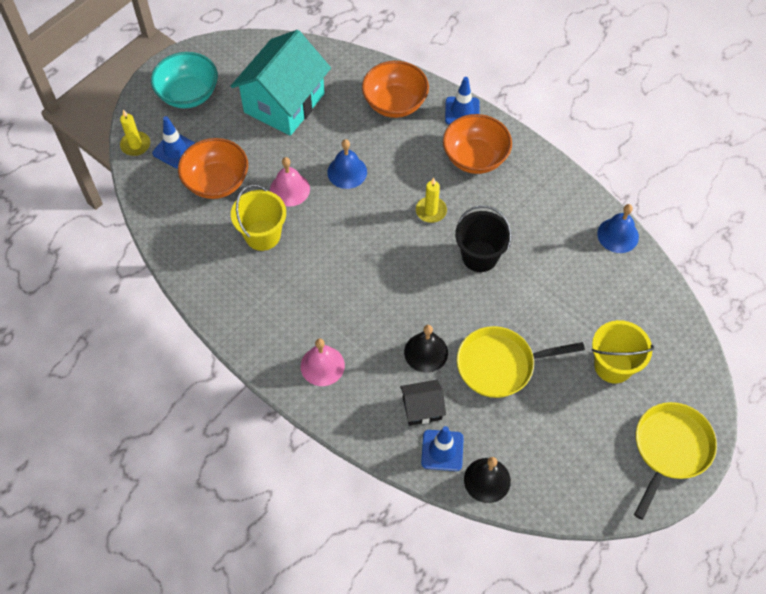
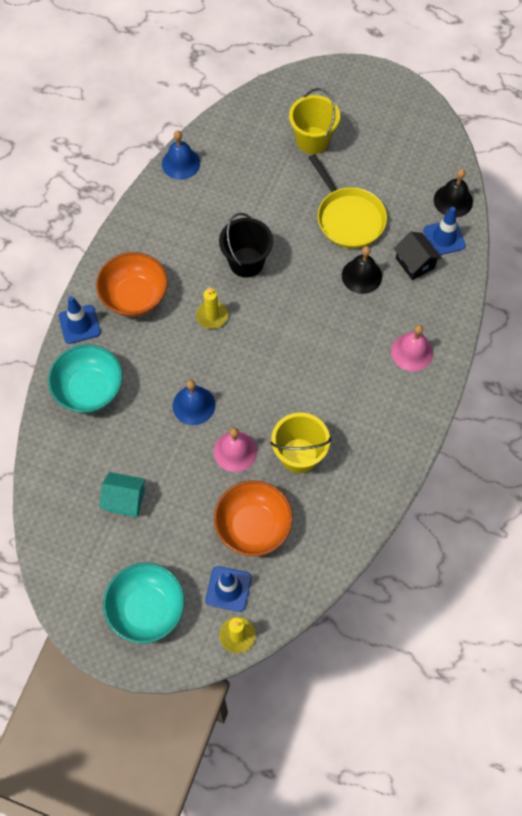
camera: 110 degrees left, 5 degrees up
(284, 103) = (125, 500): turquoise house -> turquoise house, size x0.46
(395, 103) = (89, 390): orange bowl -> turquoise bowl
(670, 449) = (368, 90): yellow pan -> none

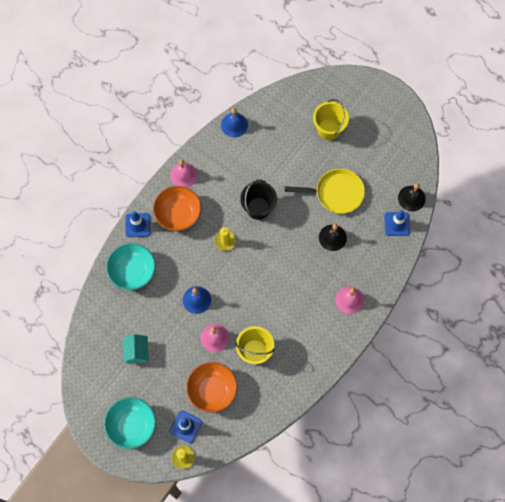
camera: 15 degrees right, 5 degrees up
(125, 500) = (136, 352): turquoise house -> turquoise house turned 60 degrees clockwise
(128, 243) = (183, 175): none -> pink bell
(348, 218) = (336, 193): yellow pan -> yellow pan turned 75 degrees counterclockwise
(415, 263) = (371, 237): black house -> none

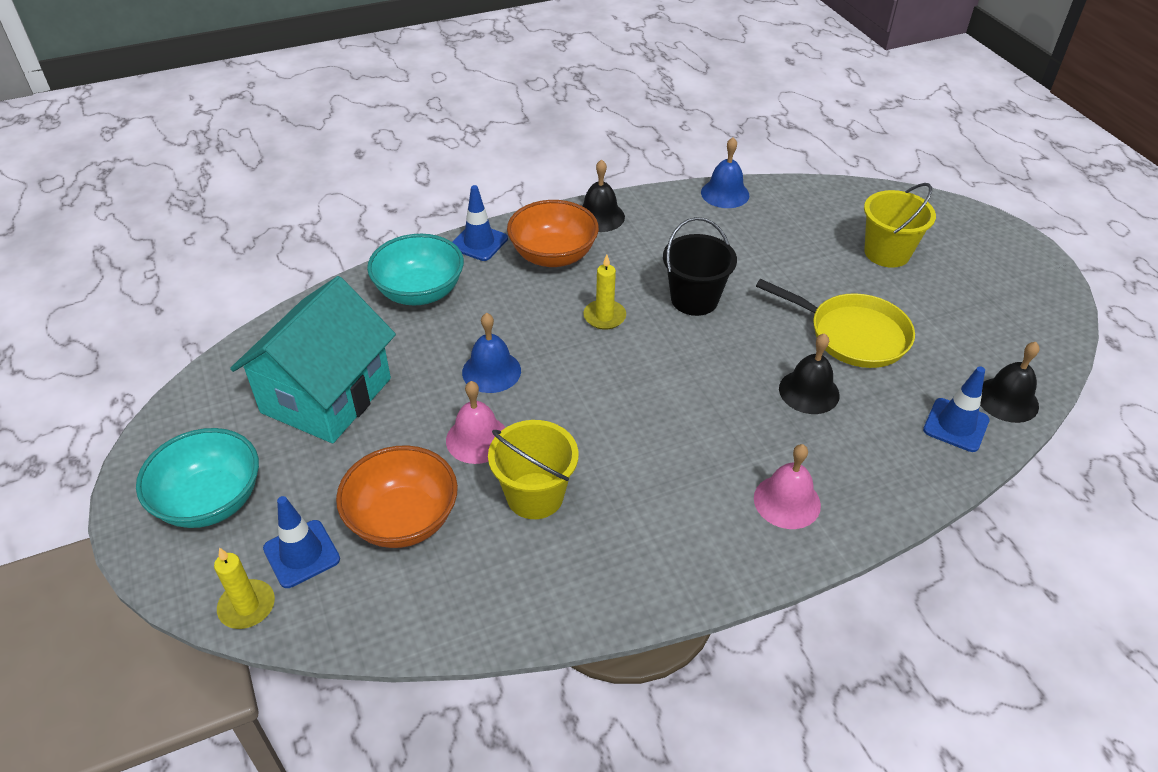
camera: 30 degrees right, 25 degrees down
(136, 352) = (326, 395): turquoise house -> turquoise house, size x2.17
(183, 175) = (600, 216): pink bell -> black bell

